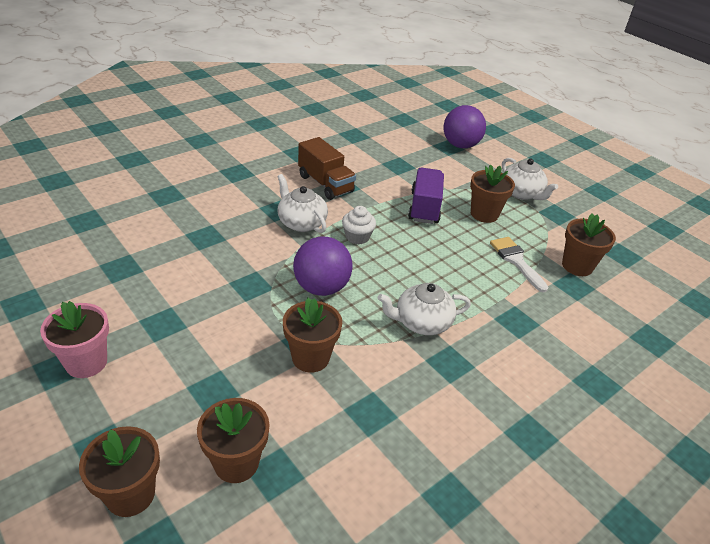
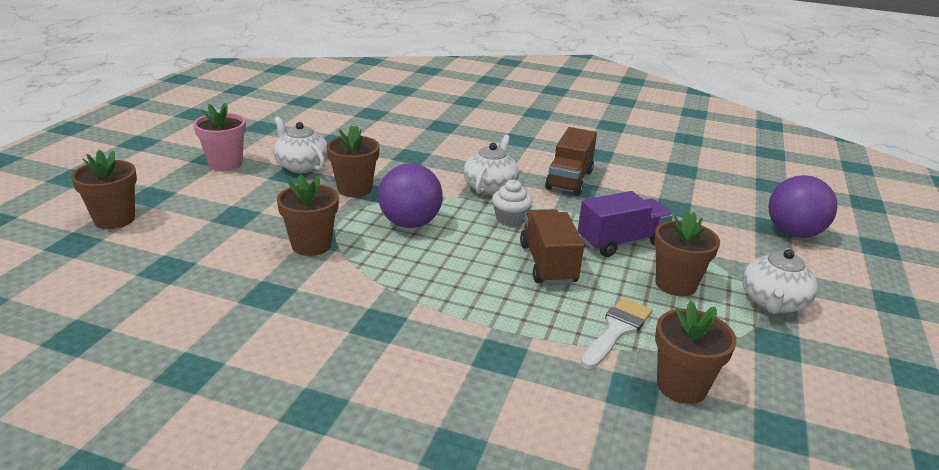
camera: 60 degrees right, 10 degrees down
(236, 463) = (167, 249): brown flower pot -> brown flower pot (354, 189)
(421, 322) = (423, 290): white teapot -> white teapot (301, 166)
(428, 250) = (548, 264): none -> brown truck

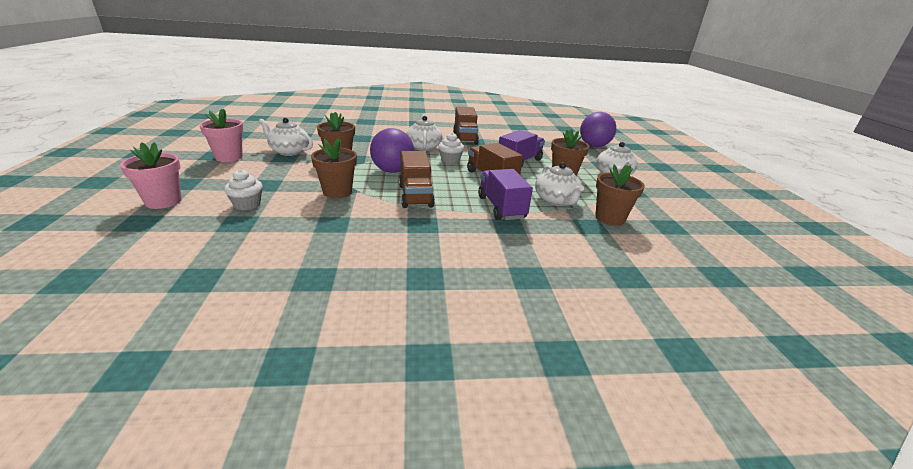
camera: 25 degrees left, 0 degrees up
(114, 219) = (163, 201): brown flower pot -> pink flower pot
(195, 243) = (247, 204): none -> white cupcake
(407, 274) = (415, 196): none -> brown truck
(515, 323) = (501, 208): none -> purple truck
(617, 330) = (556, 200): white brush -> white teapot

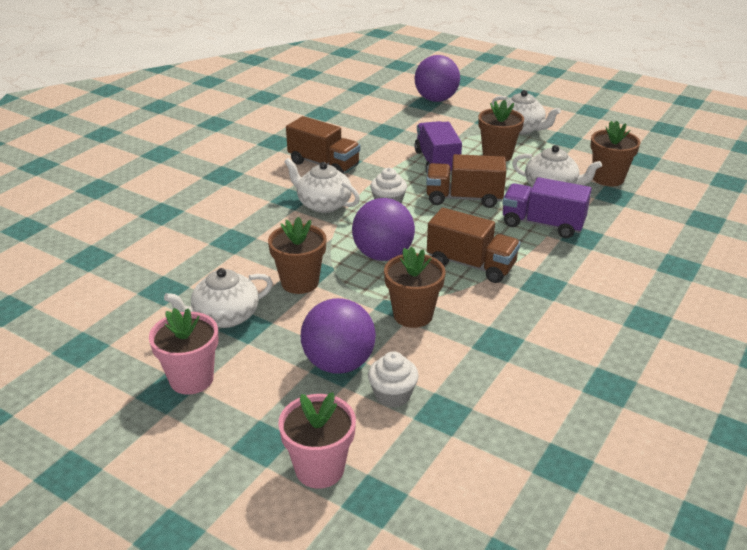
camera: 50 degrees left, 5 degrees up
(268, 184) = (339, 363): none -> purple ball

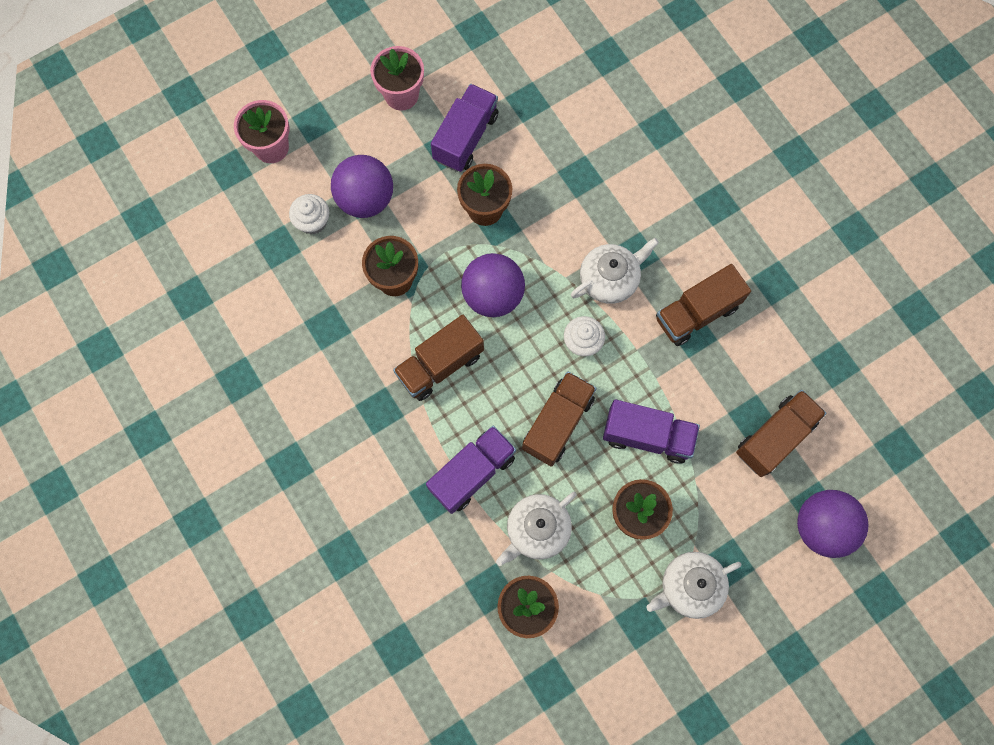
camera: 115 degrees right, 40 degrees up
(225, 317) = (465, 137): white teapot -> purple truck
(392, 122) = (774, 437): none -> brown truck

